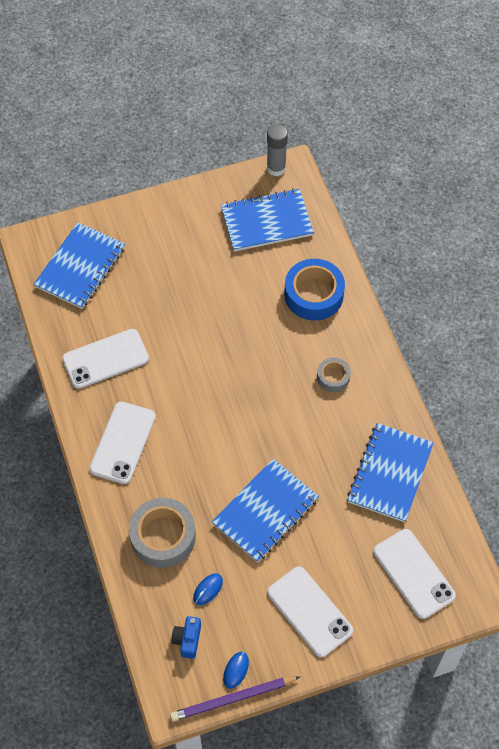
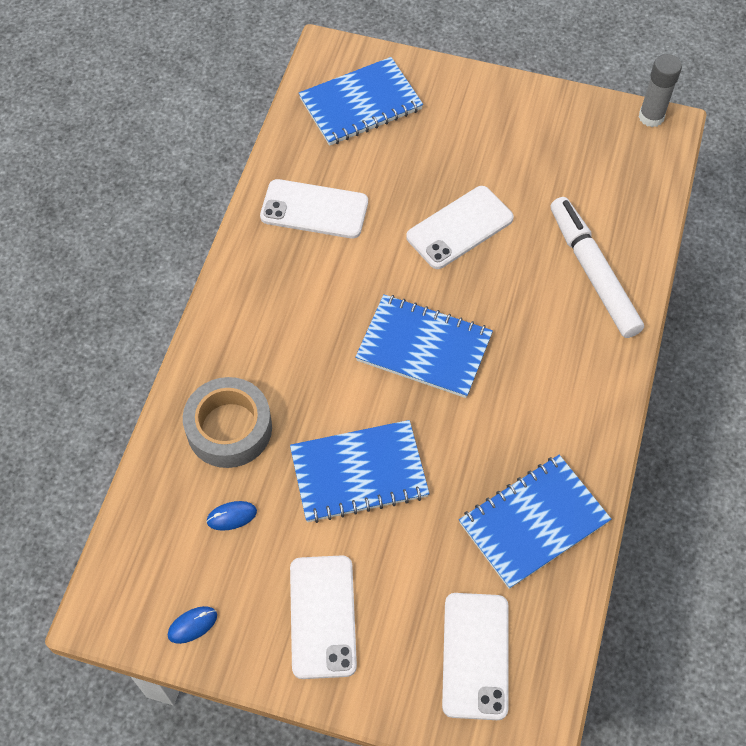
camera: 35 degrees right, 0 degrees up
(123, 442) = (265, 305): white phone -> white phone (460, 228)
(187, 640) = (168, 556): blue camera -> none
(233, 699) = (164, 655): purple pencil -> none
(266, 222) = (597, 166): blue notebook -> blue notebook (424, 348)
(314, 294) = (593, 272): blue tape -> white marker
(333, 377) = (548, 374): grey tape -> none

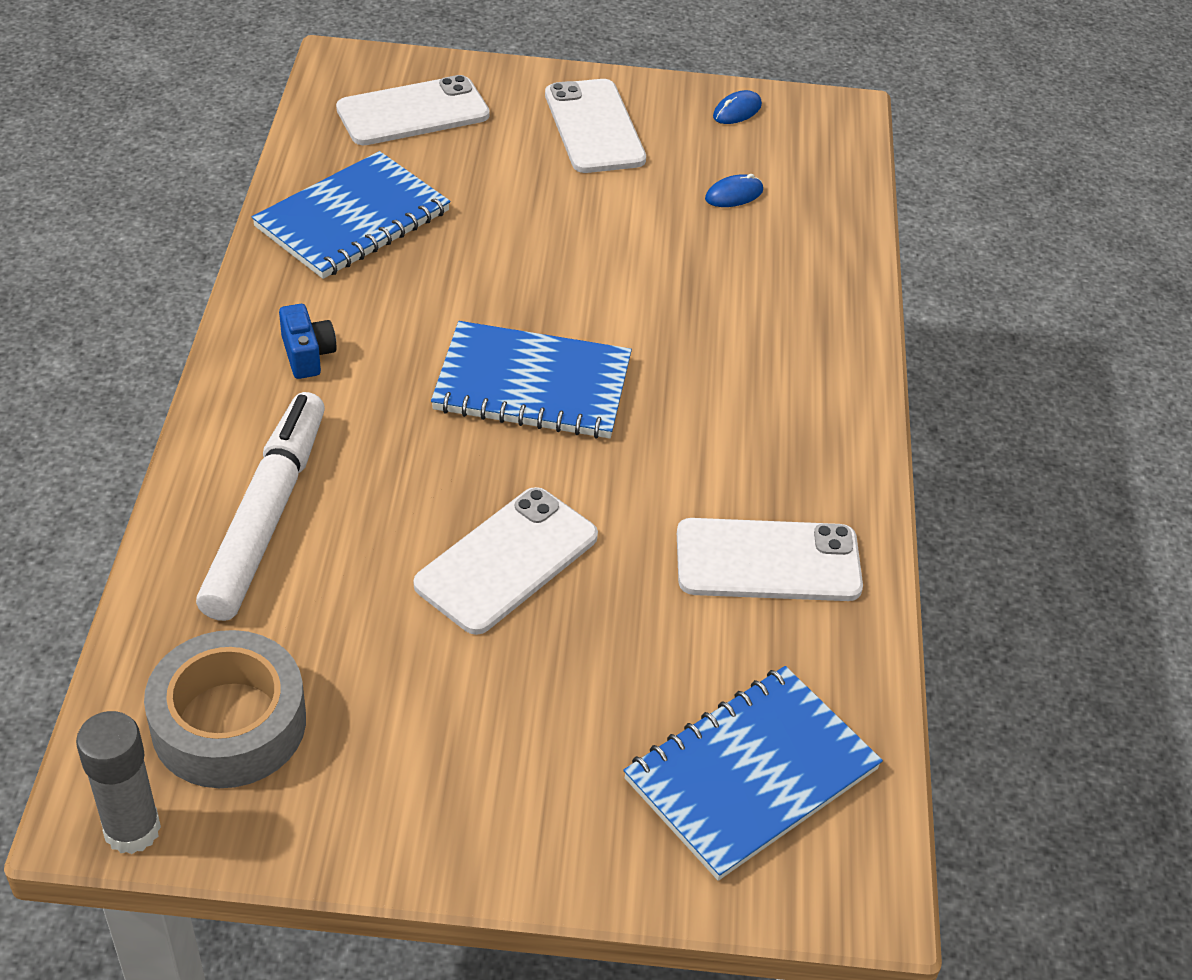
camera: 165 degrees right, 15 degrees down
(229, 428) = (776, 273): grey tape -> grey tape (229, 723)
(359, 473) = (589, 245): blue notebook -> none
(475, 655) = (413, 112): white phone -> white phone turned 75 degrees clockwise
(569, 391) = (307, 355): none -> blue camera
(593, 272) = (267, 516): white marker -> white marker turned 135 degrees counterclockwise

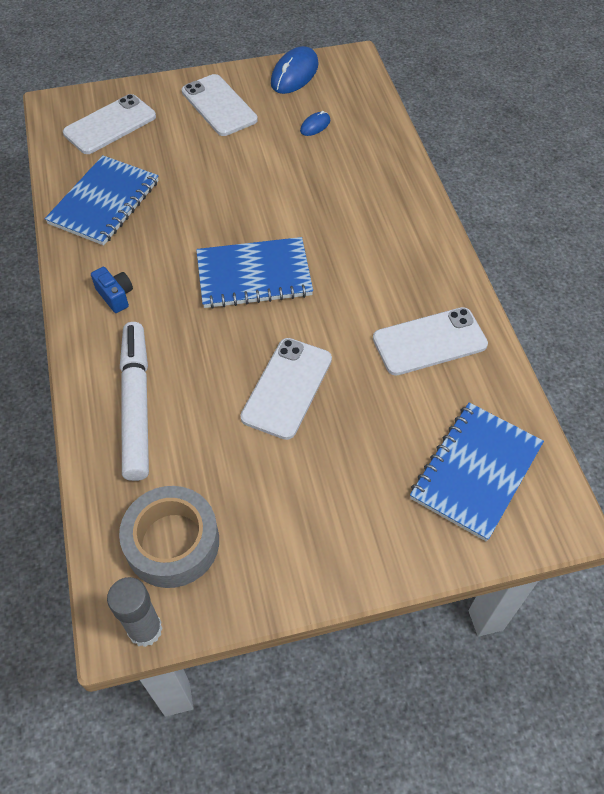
camera: 15 degrees left, 10 degrees up
(737, 111) = (294, 74): blue mouse -> blue mouse, size x1.94

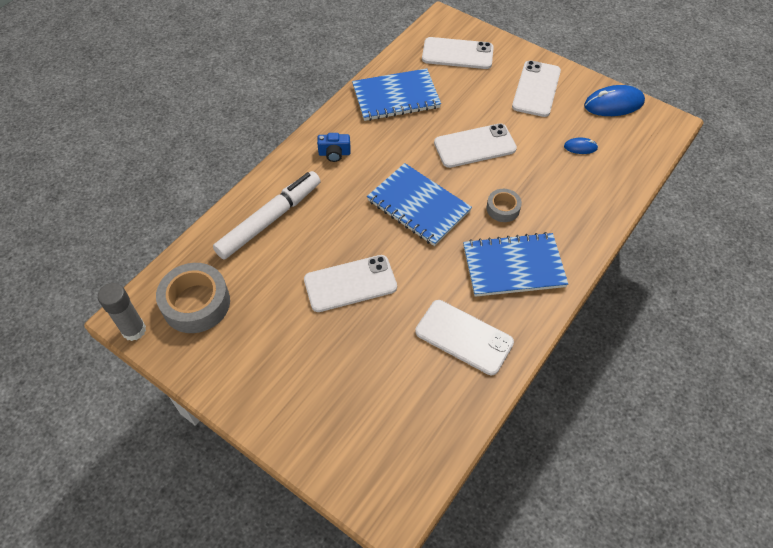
camera: 50 degrees right, 0 degrees up
(115, 296) = (334, 153): blue camera -> blue camera turned 75 degrees clockwise
(232, 189) = (475, 146): none -> white phone
(323, 220) = (503, 208): none -> grey tape
(476, 472) = (383, 434): blue notebook -> blue notebook (513, 266)

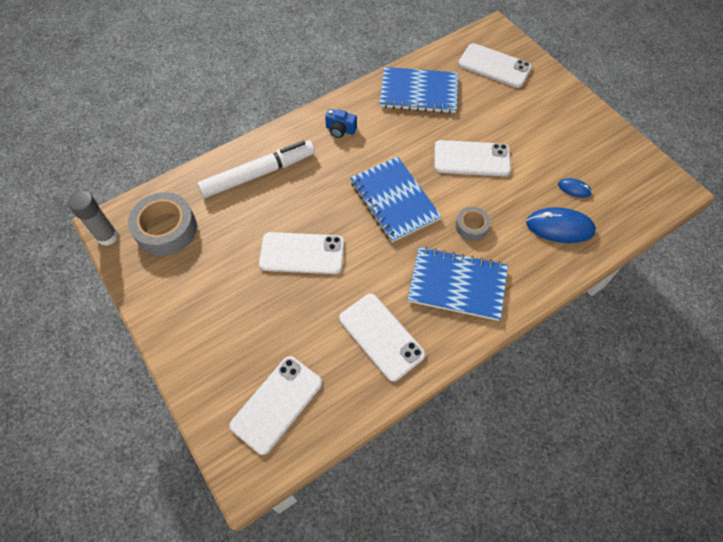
camera: 20 degrees right, 5 degrees up
(536, 89) = (556, 120): white phone -> white phone (277, 404)
(613, 104) = (627, 155): blue mouse -> blue mouse (559, 227)

